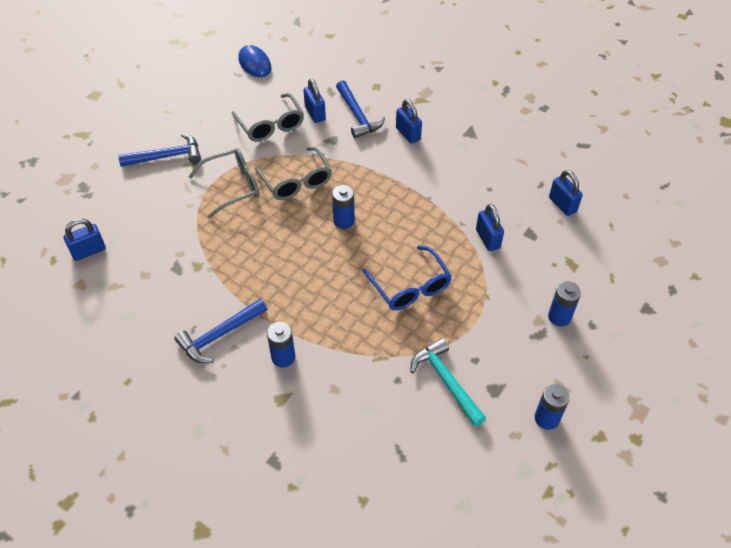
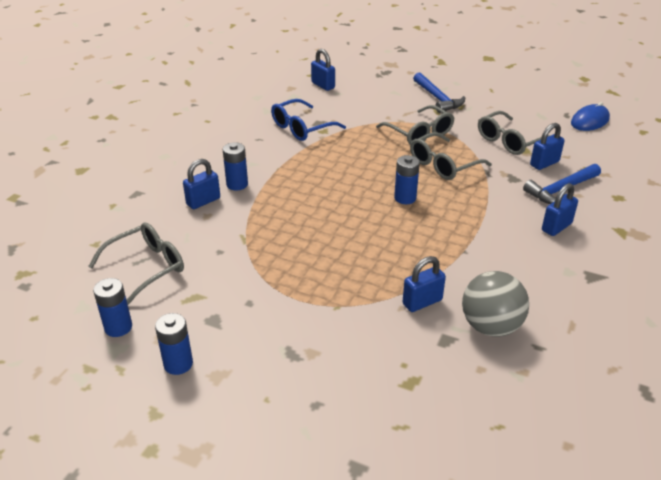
camera: 80 degrees right, 15 degrees down
(219, 335) = (254, 151): blue hammer -> none
(410, 287) = (333, 249): blue glasses -> blue glasses (301, 128)
(412, 446) = (147, 267): none -> grey glasses
(446, 381) = (221, 283): turquoise hammer -> none
(518, 205) = (490, 326): none -> grey ball
(559, 317) = (321, 371): blue battery -> blue battery (118, 327)
(562, 205) = (512, 370): blue padlock -> blue padlock (203, 201)

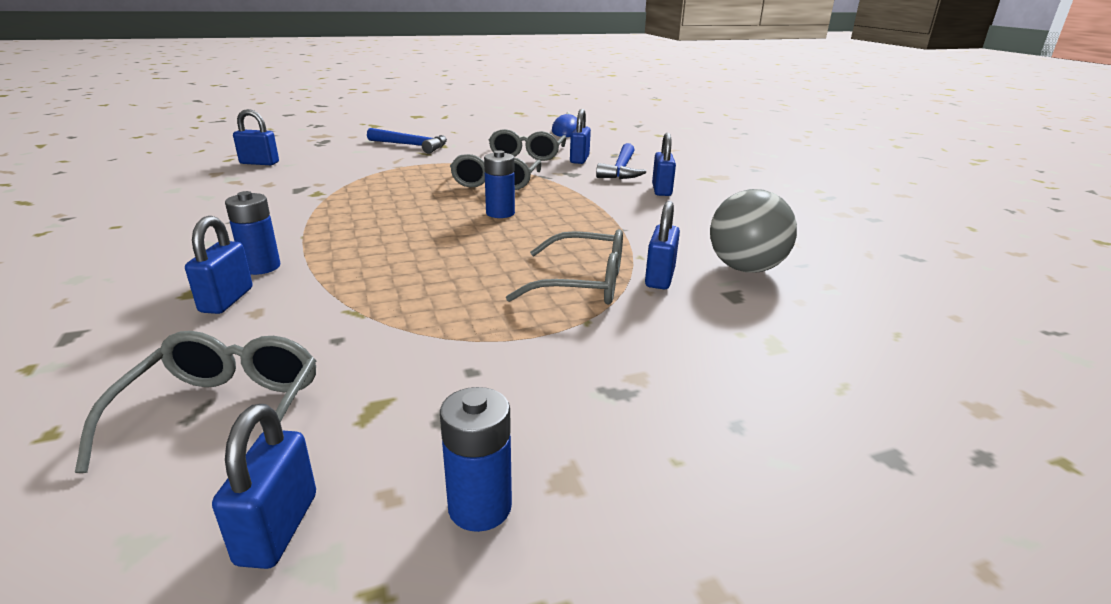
camera: 45 degrees left, 10 degrees down
(118, 327) = (277, 528): blue battery -> blue padlock
(301, 128) = (283, 198): blue glasses -> none
(419, 133) = (434, 169): grey glasses -> grey glasses (583, 283)

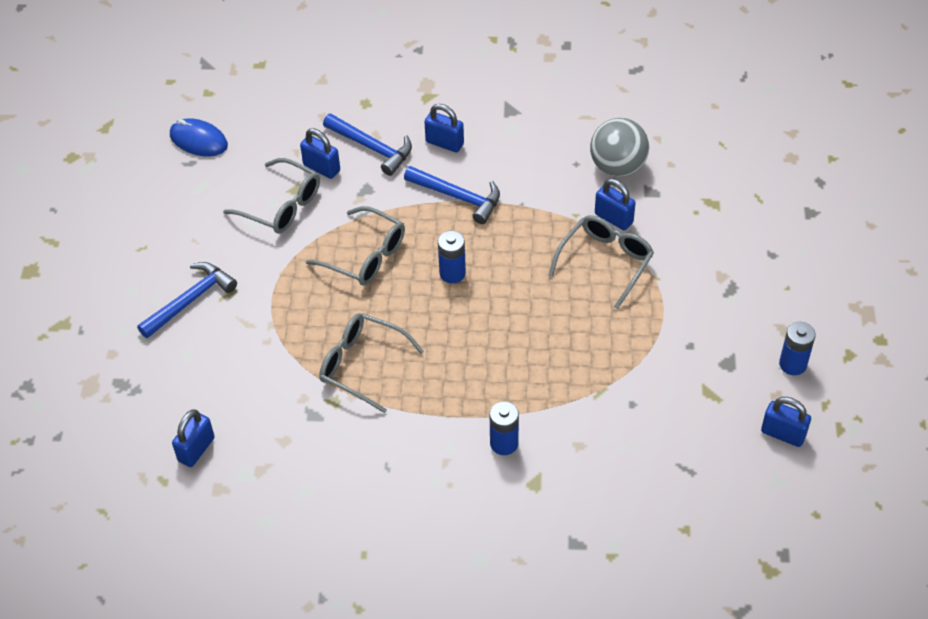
camera: 65 degrees left, 25 degrees up
(223, 414) = (693, 456): grey glasses -> grey glasses (362, 365)
(226, 300) = (555, 462): blue padlock -> none
(601, 203) = (458, 197): none -> blue hammer

